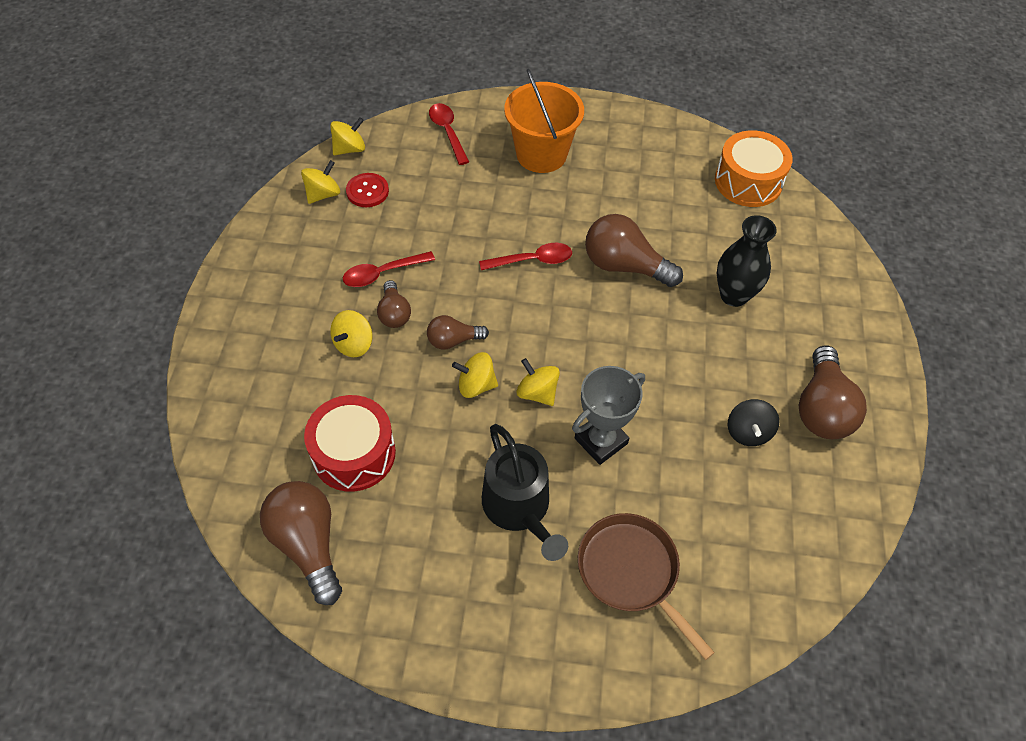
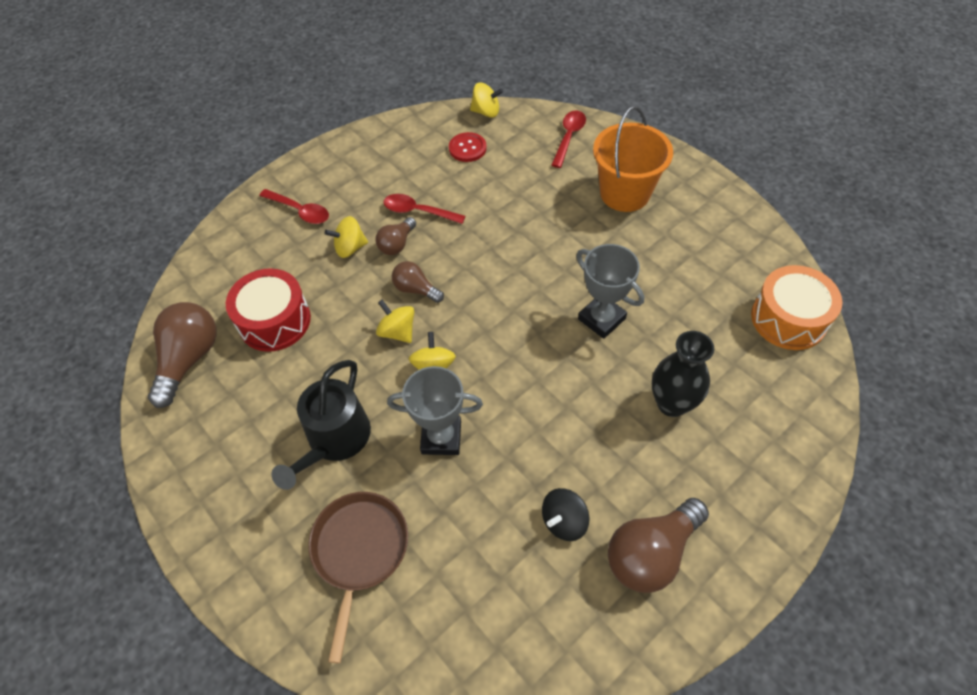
camera: 45 degrees right, 0 degrees up
(323, 194) = (436, 133): yellow spinning top -> none
(532, 260) = (533, 269): red spoon -> red spoon (300, 211)
(624, 266) = (601, 319): brown light bulb -> grey trophy

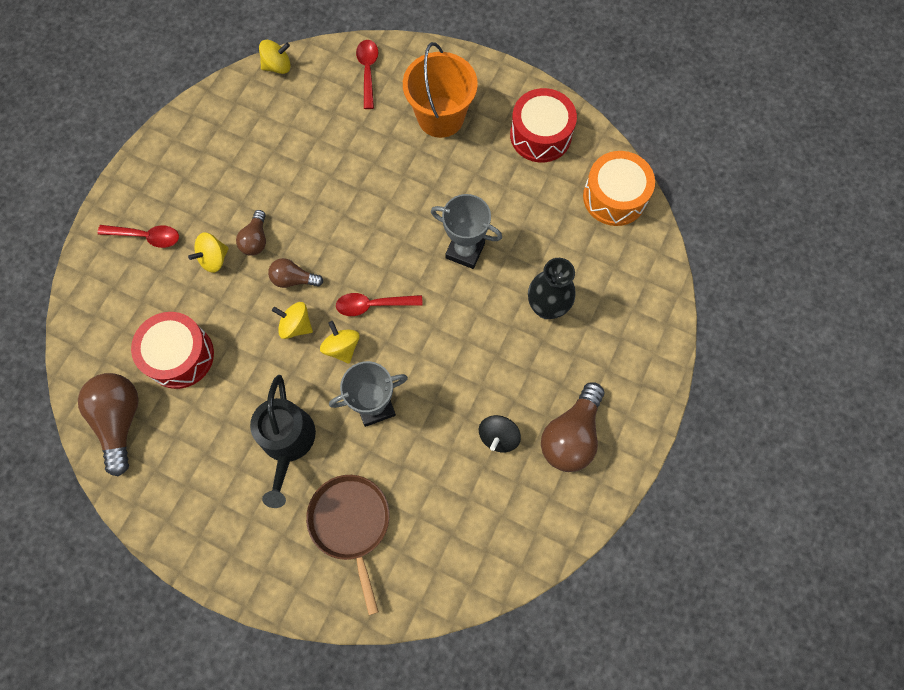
camera: 25 degrees left, 15 degrees up
(418, 211) = (260, 199): red spoon -> red spoon (373, 305)
(467, 148) = (277, 114): red button -> none
(724, 237) = (540, 135): none -> red drum

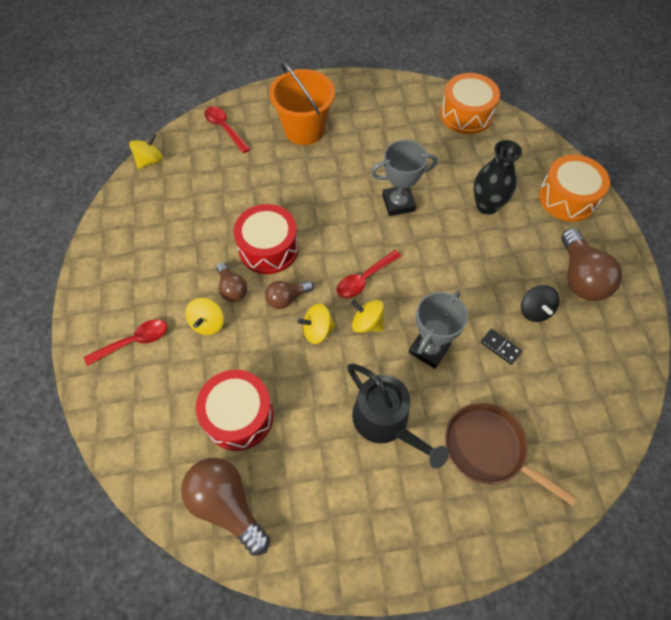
camera: 35 degrees left, 10 degrees down
(437, 447) = (500, 347): none -> black domino
(540, 135) = (384, 104): red drum -> red drum (268, 248)
(634, 351) = (567, 198): none -> orange drum

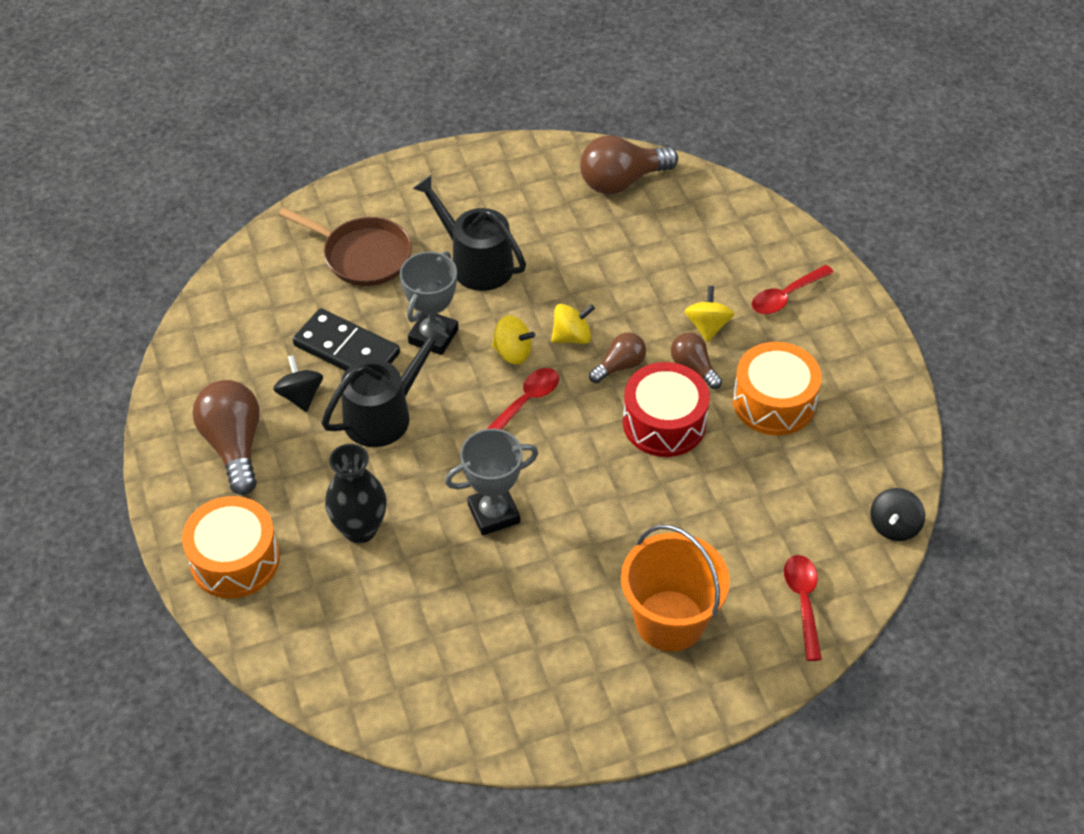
camera: 170 degrees right, 10 degrees down
(150, 160) = (894, 526): yellow spinning top -> black spinning top
(224, 128) = (803, 602): red spoon -> red spoon turned 135 degrees counterclockwise
(227, 505) = (622, 181): brown light bulb -> brown light bulb turned 120 degrees clockwise
(238, 415) = (636, 247): red drum -> none
(466, 114) = (394, 696): orange drum -> orange drum (774, 402)
(470, 285) = (384, 414): none -> black watering can
(500, 347) = (346, 349): black domino -> black domino, size x2.14

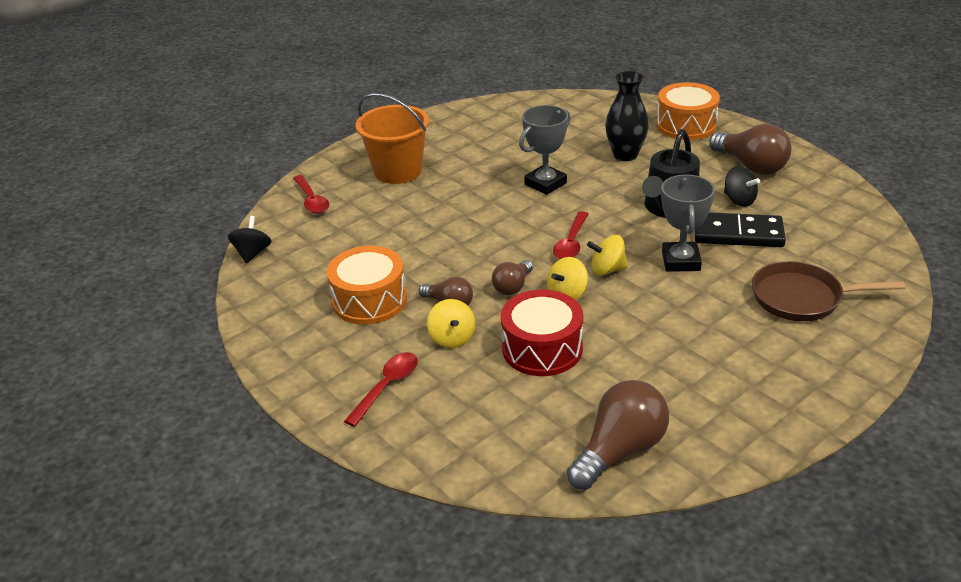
camera: 160 degrees right, 15 degrees down
(476, 263) = (698, 323): black watering can -> none
(664, 423) = (454, 262): red drum -> red drum (542, 348)

